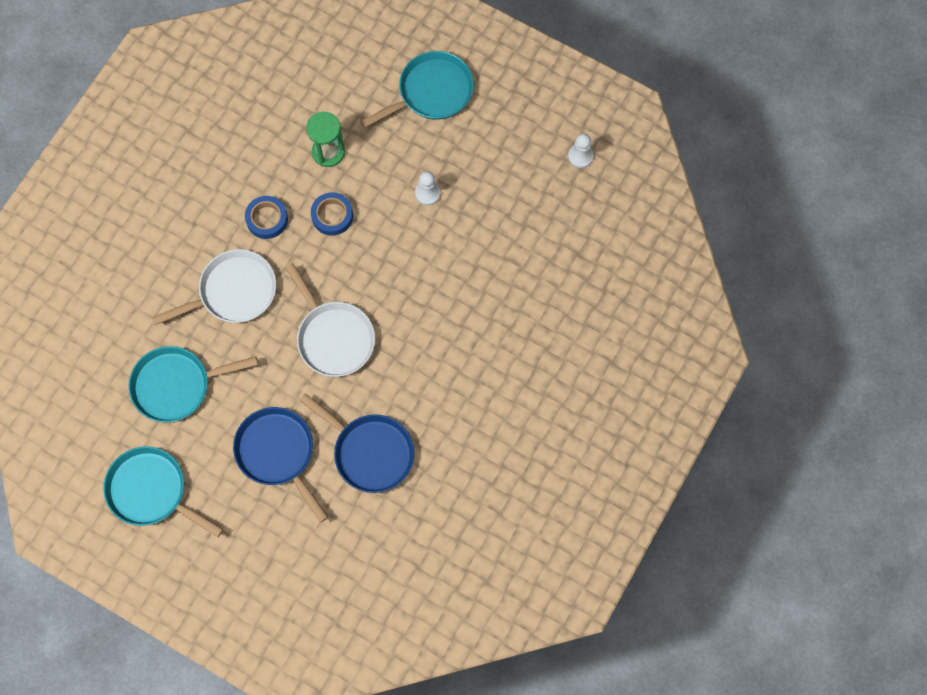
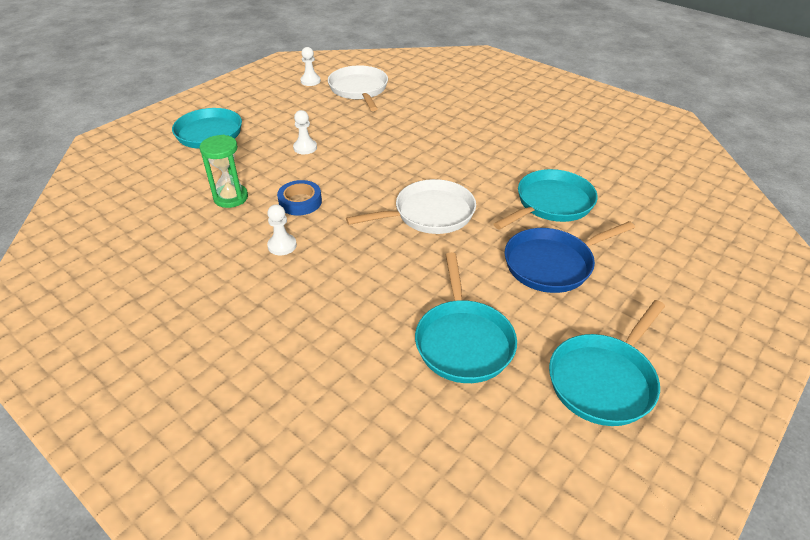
camera: 80 degrees left, 30 degrees down
(233, 292) = (357, 279): white pan -> white pan (359, 90)
(267, 219) = (282, 245): blue tape -> white pawn
(370, 452) = (551, 204): blue pan -> turquoise pan

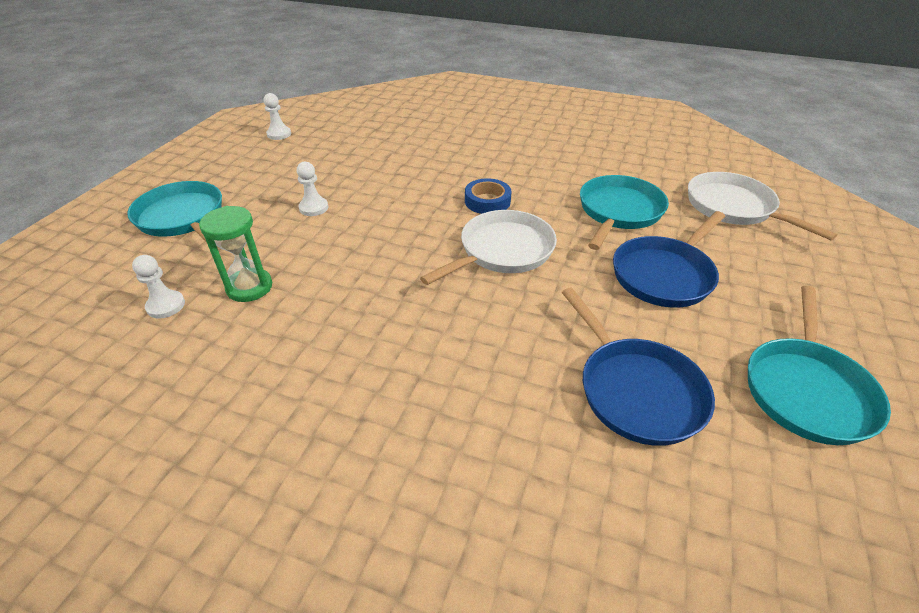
camera: 20 degrees left, 0 degrees up
(282, 245) = (350, 332): white pawn -> white pawn (166, 306)
(300, 202) = (343, 272): blue tape -> blue tape (487, 201)
(359, 90) = (341, 134): white pan -> white pan (734, 208)
(463, 341) = (636, 390): turquoise pan -> blue pan

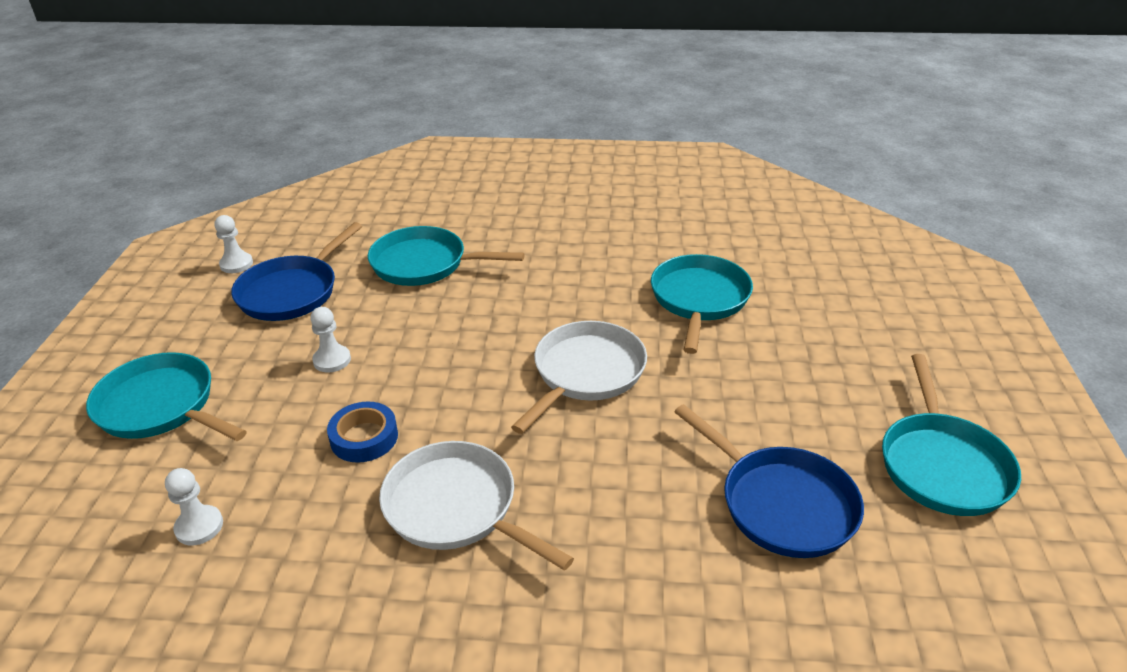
camera: 15 degrees left, 5 degrees down
(249, 287) = (297, 480): green hourglass -> none
(410, 153) = (424, 264): none -> turquoise pan
(487, 201) = (545, 313): blue tape -> blue tape (364, 437)
(664, 274) = (771, 367): blue pan -> blue pan (292, 291)
(734, 208) = (820, 272): white pan -> white pan (456, 508)

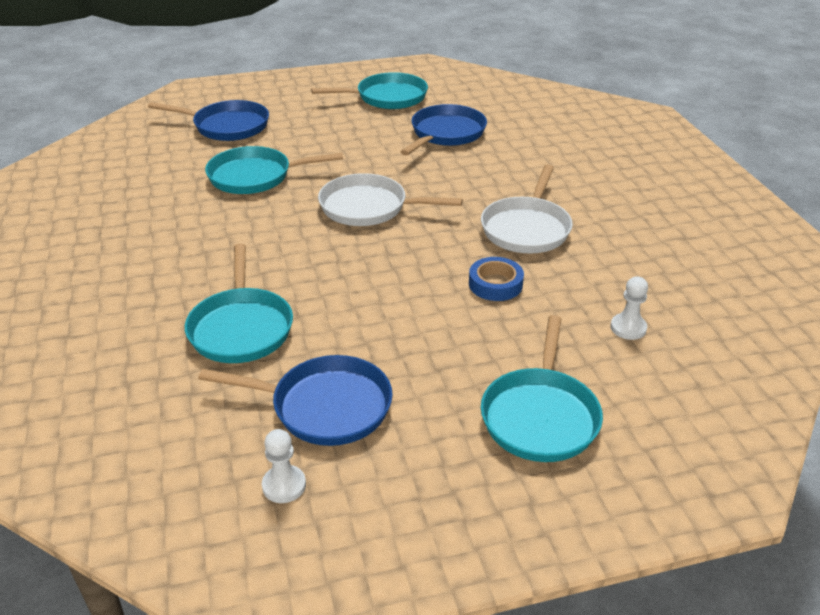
camera: 110 degrees left, 0 degrees up
(332, 360) = (419, 334): white pawn -> none
(845, 292) = (227, 126): none -> blue pan

